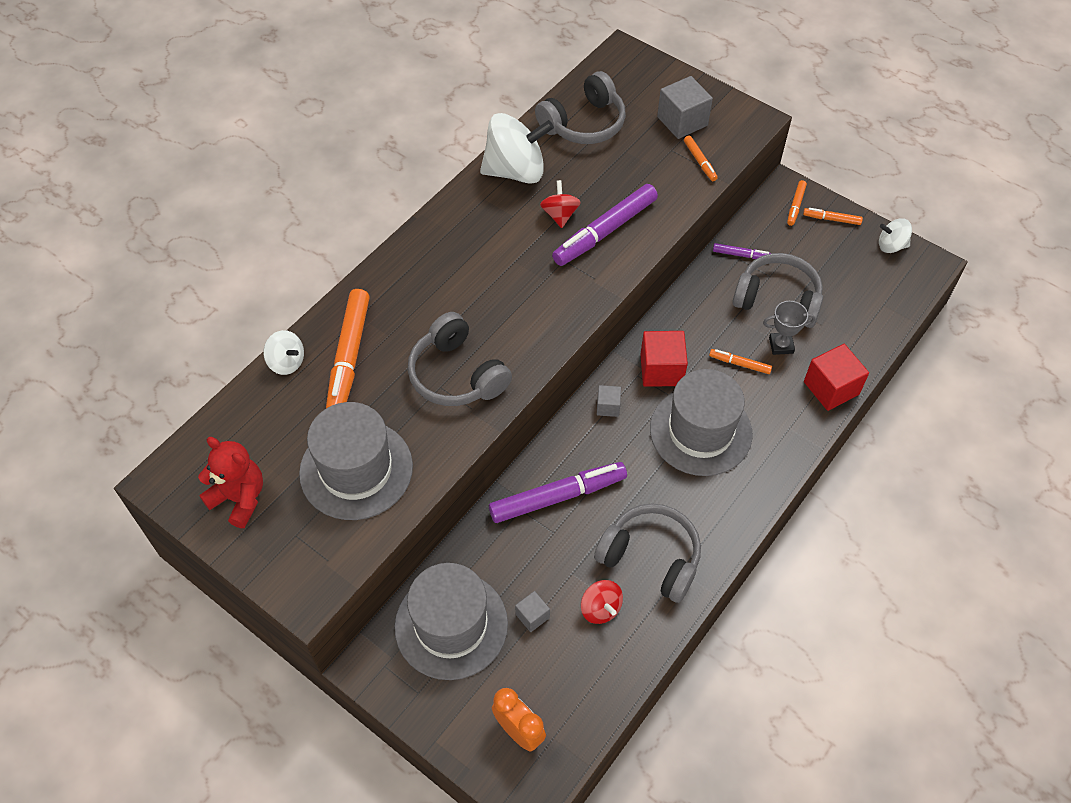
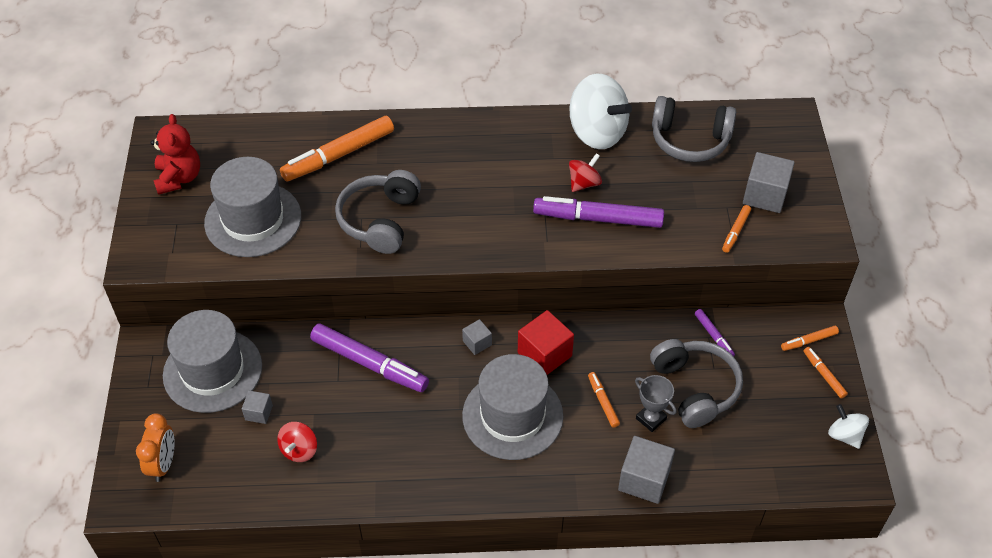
camera: 50 degrees right, 5 degrees down
(287, 362) = (303, 128): white spinning top -> none
(650, 558) = (369, 454): grey headphones -> none
(831, 388) = (644, 480): red cube -> grey cube

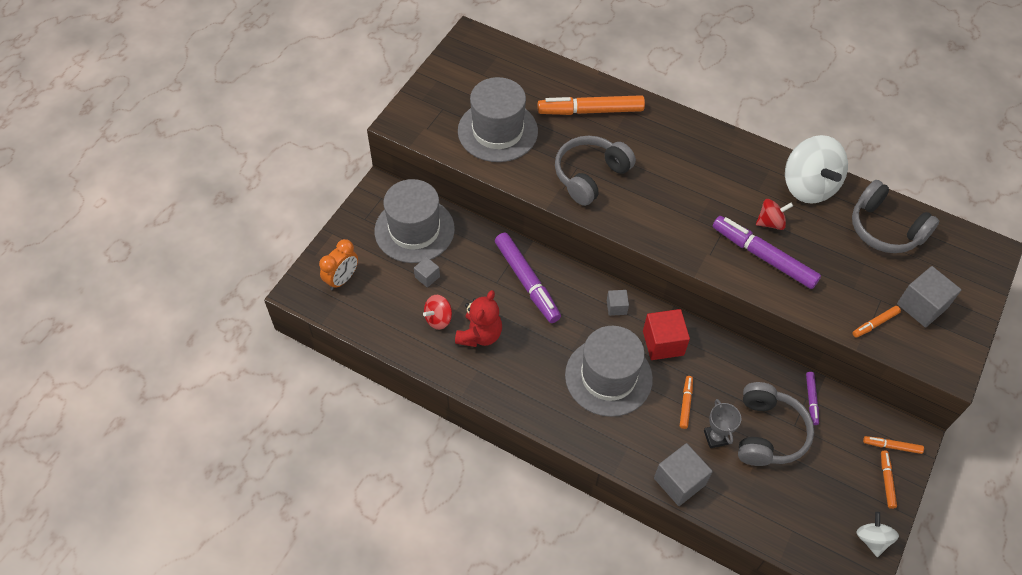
camera: 30 degrees right, 5 degrees up
(179, 178) = (465, 75): red teddy bear -> red teddy bear (480, 335)

